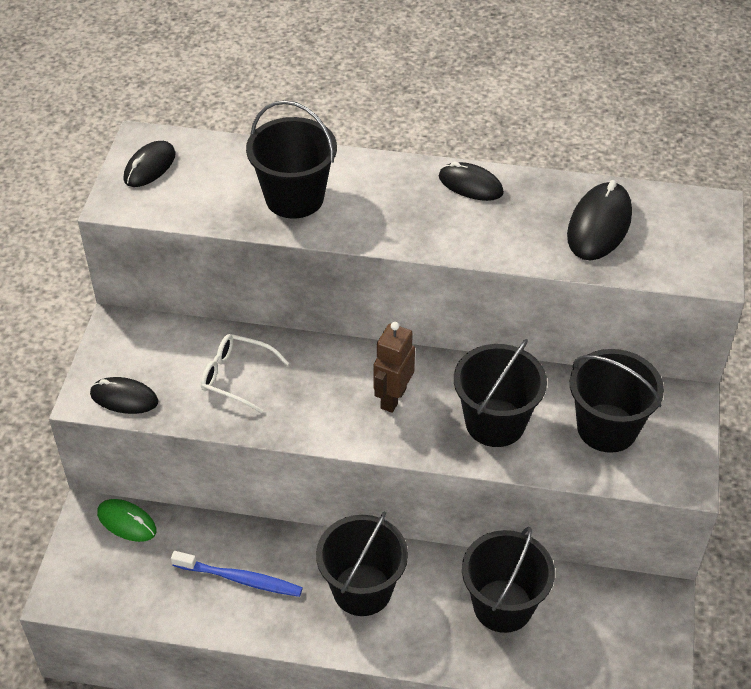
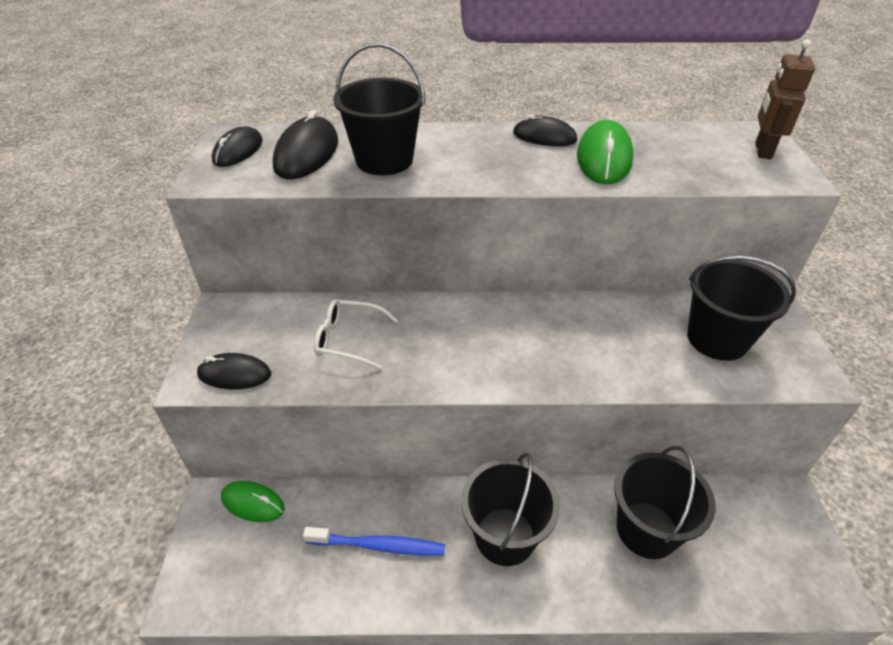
camera: 10 degrees left, 5 degrees down
(393, 398) = (507, 339): brown robot -> brown robot (762, 151)
(495, 423) = (612, 348): black bucket -> none
(521, 223) = (604, 158): none -> green mouse
(599, 225) = (674, 153): black mouse -> black mouse (307, 154)

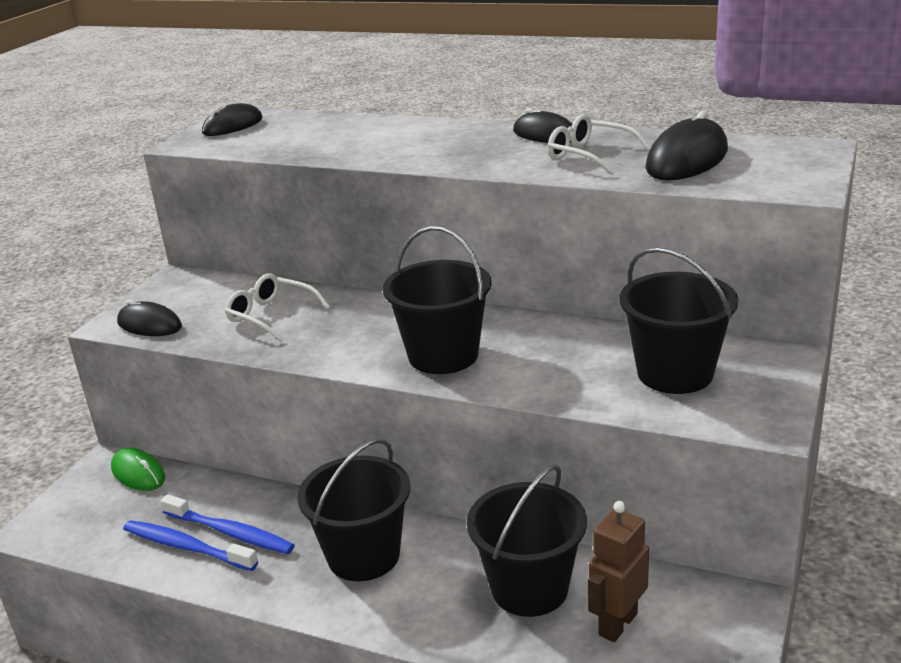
camera: 25 degrees right, 15 degrees down
(307, 154) = (291, 132): black mouse -> black mouse (687, 160)
(348, 574) = (186, 547): none -> blue toothbrush
(384, 160) = (358, 141): black bucket -> black bucket (443, 355)
(604, 158) = (590, 156): green mouse -> white glasses
(762, 151) = (794, 163): brown robot -> brown robot (617, 624)

